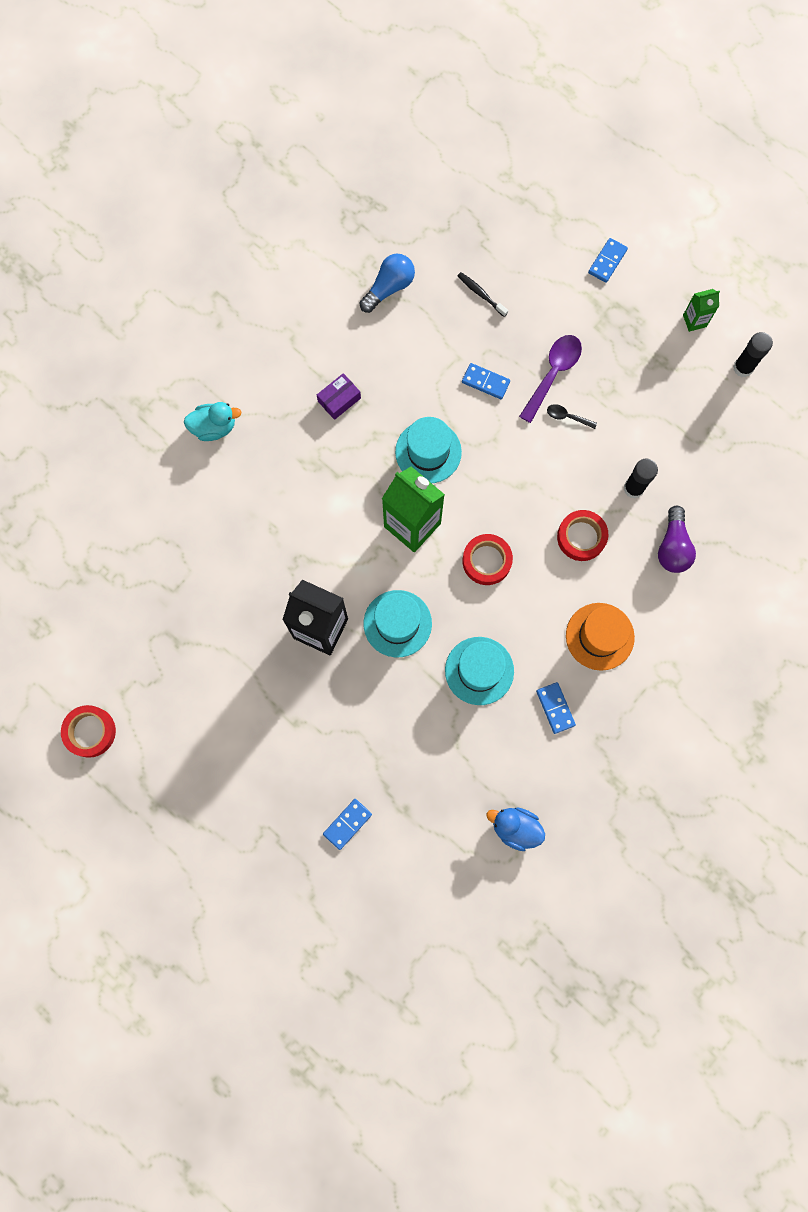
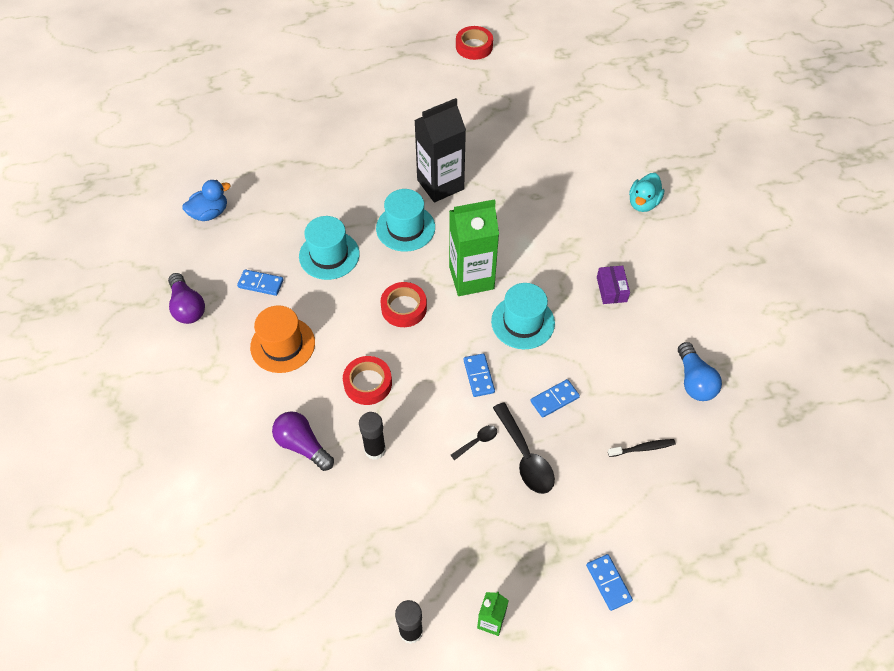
camera: 125 degrees right, 20 degrees down
(347, 824) = (301, 132): blue domino -> blue domino (478, 376)
(553, 374) = (525, 456): purple spoon -> black spoon
(627, 754) = (187, 307): none -> purple light bulb

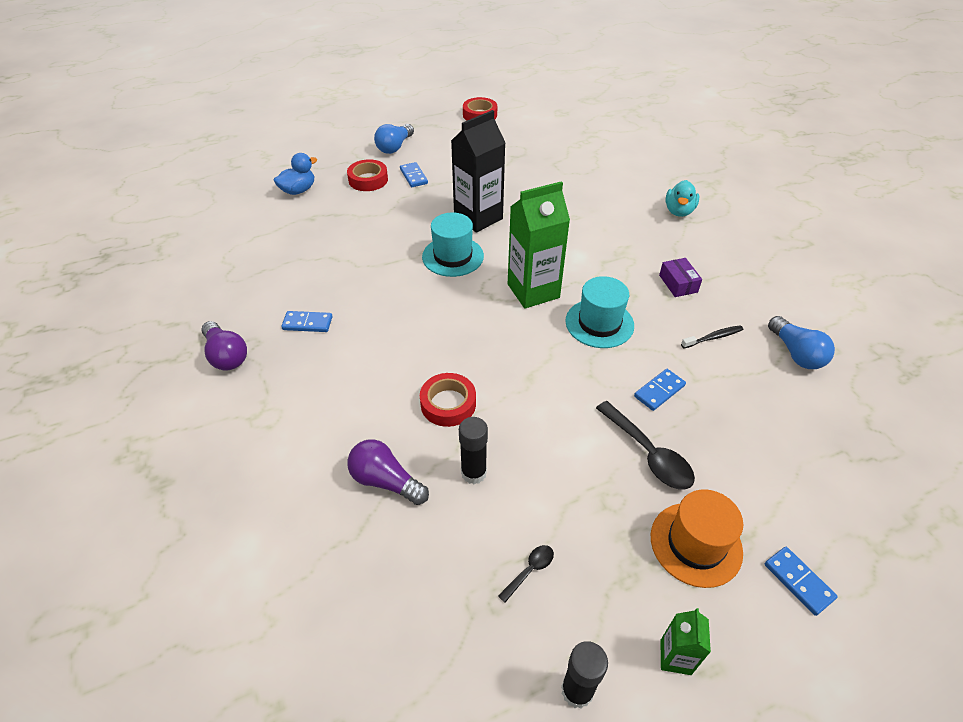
camera: 10 degrees left, 10 degrees down
(210, 213) = (242, 267): blue duck -> blue duck (298, 190)
(282, 345) = (342, 378): orange hat -> orange hat (696, 544)
(329, 255) = (378, 288): turquoise hat -> none
(376, 81) = (394, 147): none -> blue light bulb
(404, 308) = (470, 326): red tape -> red tape (368, 180)
(477, 441) = (589, 446): black spoon -> black spoon (530, 570)
(478, 376) = (569, 380): blue domino -> blue domino (413, 176)
(643, 448) = (773, 426): black toothbrush -> black toothbrush (713, 337)

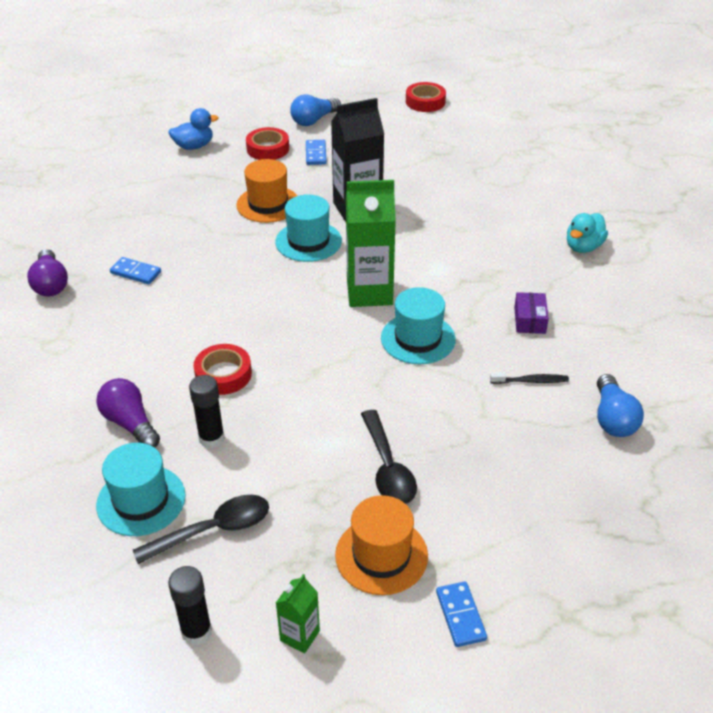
camera: 20 degrees right, 5 degrees down
(397, 230) = (268, 204): none -> orange hat
(441, 562) = (141, 500): none -> turquoise hat
(530, 570) = (213, 530): black spoon -> black spoon, size x1.97
(659, 391) = (437, 416): blue domino -> none

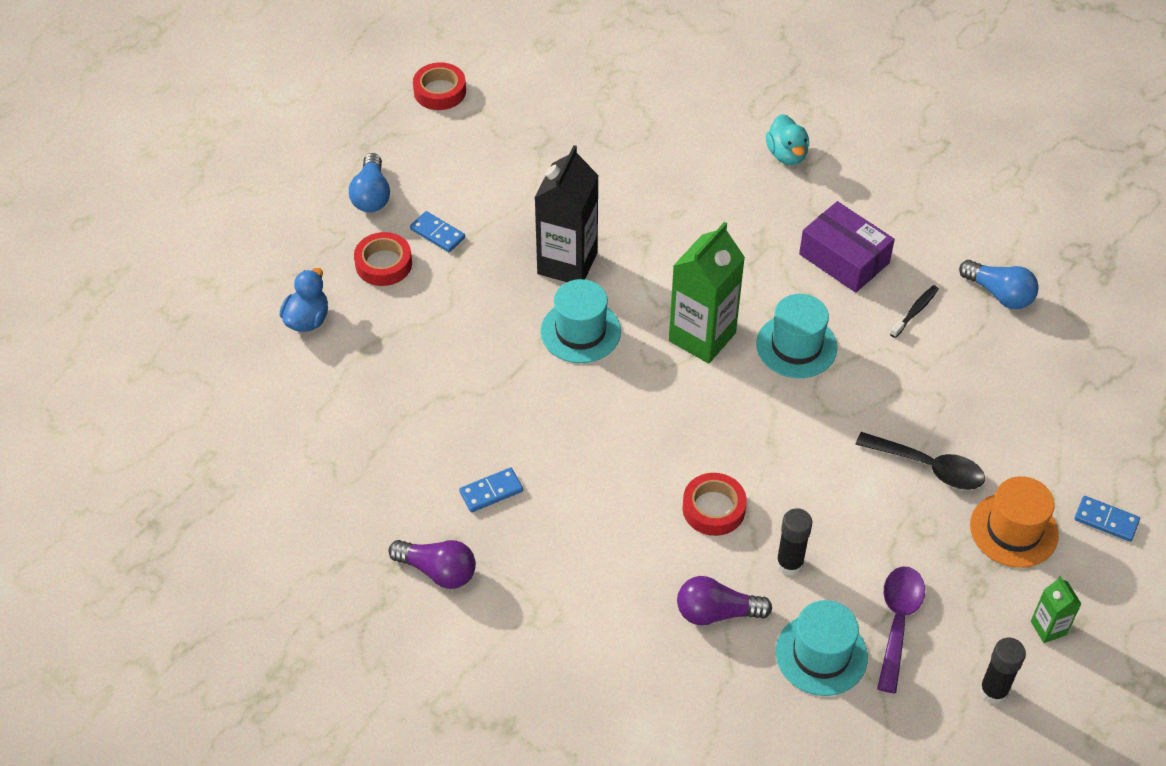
camera: 50 degrees left, 10 degrees up
(213, 530) = (898, 622): black spoon -> purple spoon
(268, 204) = (485, 324): orange hat -> none
(529, 320) = (844, 258): purple box -> purple box, size x1.75

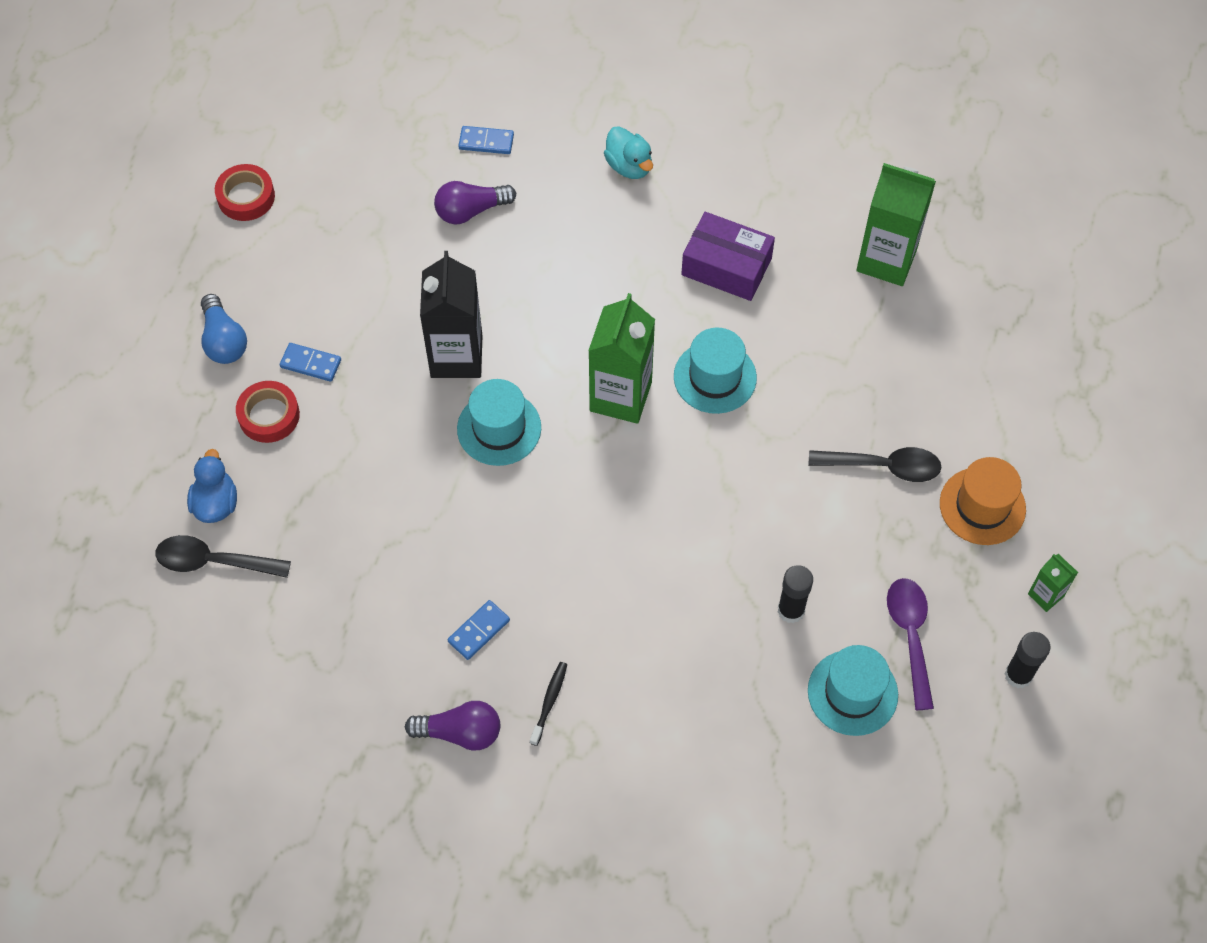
camera: 20 degrees left, 10 degrees up
(285, 365) = (214, 561): none -> black spoon
(713, 508) = (699, 577): red tape -> none
(716, 612) = (741, 683): purple light bulb -> purple light bulb (471, 210)
(915, 311) = (814, 303): black toothbrush -> black toothbrush (549, 702)
(999, 294) = (886, 260): blue light bulb -> green carton
(1106, 520) = (1061, 468): blue domino -> blue domino (486, 142)

